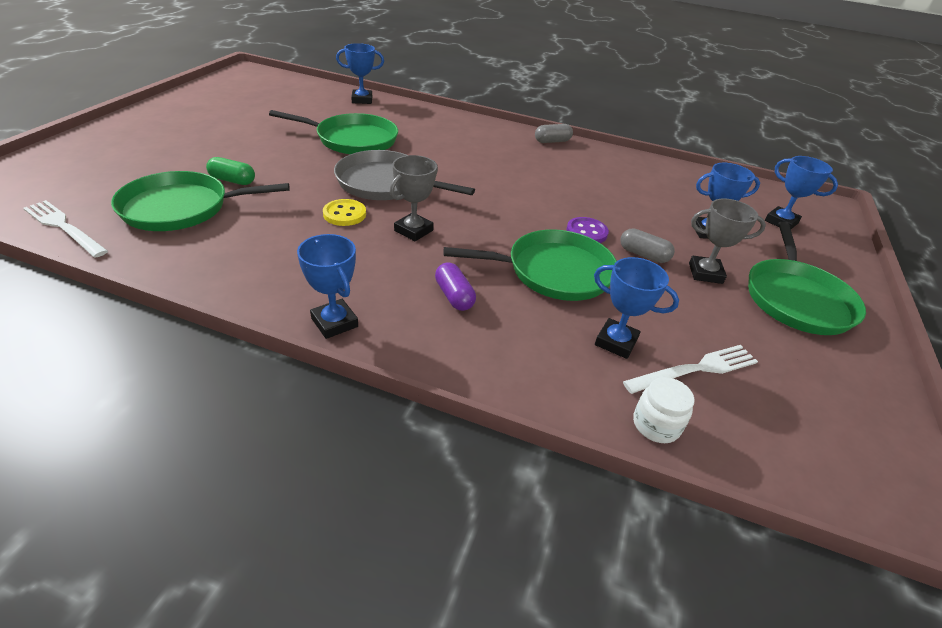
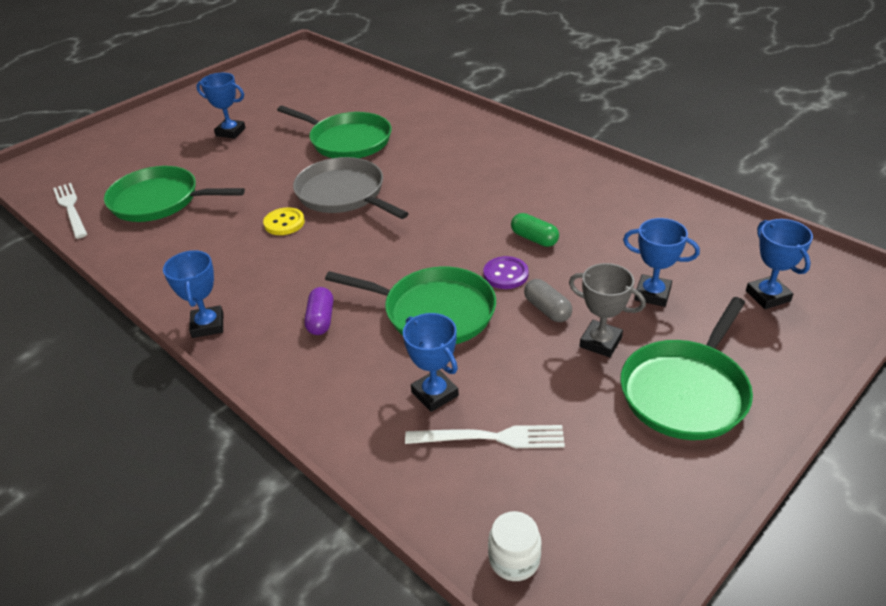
camera: 30 degrees right, 0 degrees up
(233, 180) = (214, 177): green capsule -> green capsule (534, 239)
(362, 100) = (389, 92): blue trophy -> blue trophy (230, 132)
(413, 230) = (333, 248): grey trophy -> none
(552, 141) = (561, 158): grey capsule -> none
(656, 425) = (404, 477): white jar -> white jar (514, 559)

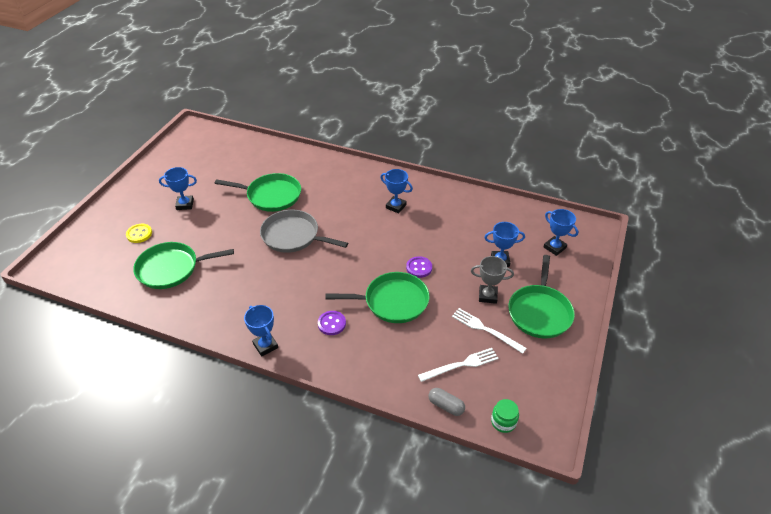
camera: 25 degrees left, 5 degrees up
(71, 208) = (109, 289): white fork -> white fork (485, 329)
(284, 223) = (268, 265): yellow button -> yellow button (139, 234)
(321, 320) = (332, 323): purple capsule -> purple button
(435, 394) = (420, 349): blue trophy -> blue trophy (396, 206)
(514, 559) = (503, 422): white jar -> green jar
(534, 239) = (422, 241): green capsule -> none
(547, 309) = (452, 284): grey capsule -> grey capsule (446, 406)

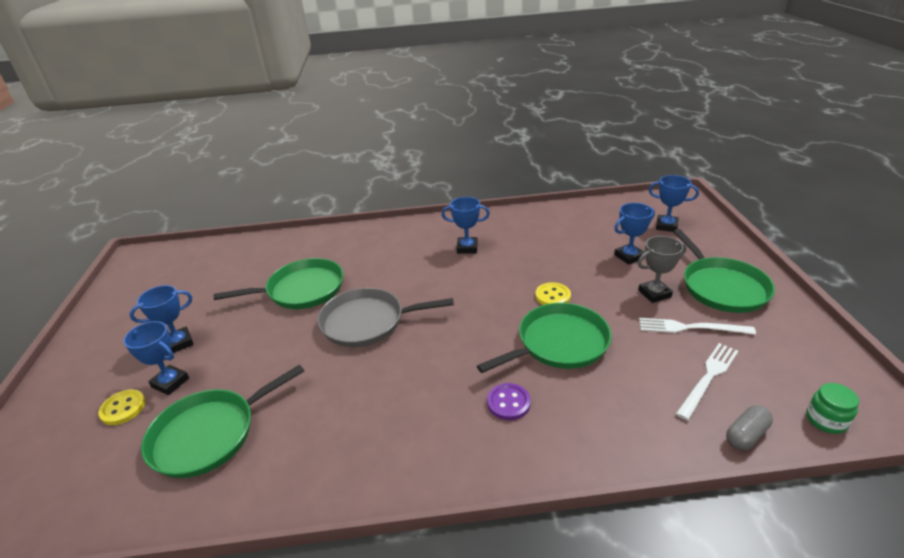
camera: 25 degrees left, 10 degrees down
(265, 346) = (441, 477): blue trophy -> blue trophy (170, 382)
(419, 268) = (552, 296): purple button -> yellow button
(446, 406) = (746, 435): grey capsule -> grey capsule turned 45 degrees counterclockwise

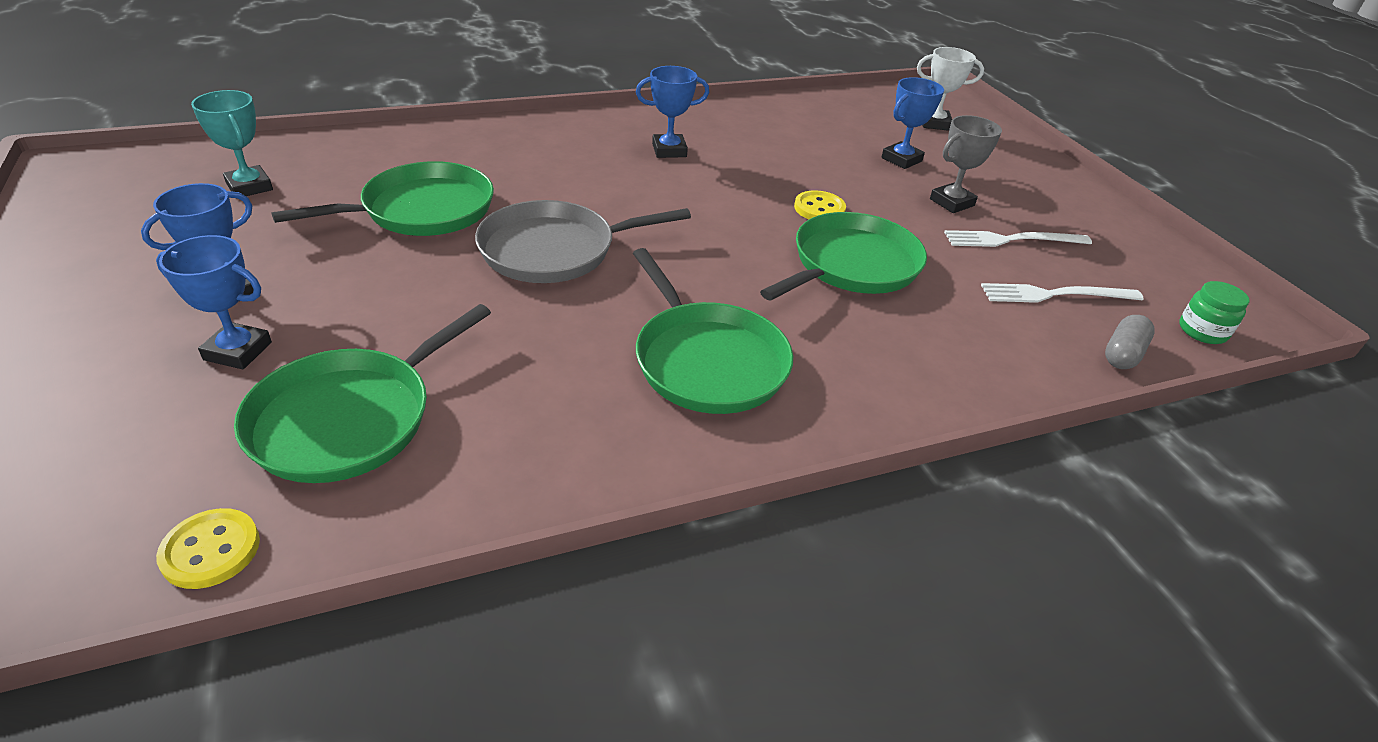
camera: 20 degrees left, 5 degrees up
(123, 408) = (160, 395): yellow button -> yellow button (211, 550)
(217, 271) = (249, 187): none -> turquoise trophy
(508, 403) = (813, 340): purple button -> none
(666, 226) = (934, 123): blue trophy -> white trophy
(708, 378) = (1055, 295): white fork -> white fork turned 120 degrees counterclockwise
(721, 287) = (1030, 193): green pan -> green pan (707, 360)

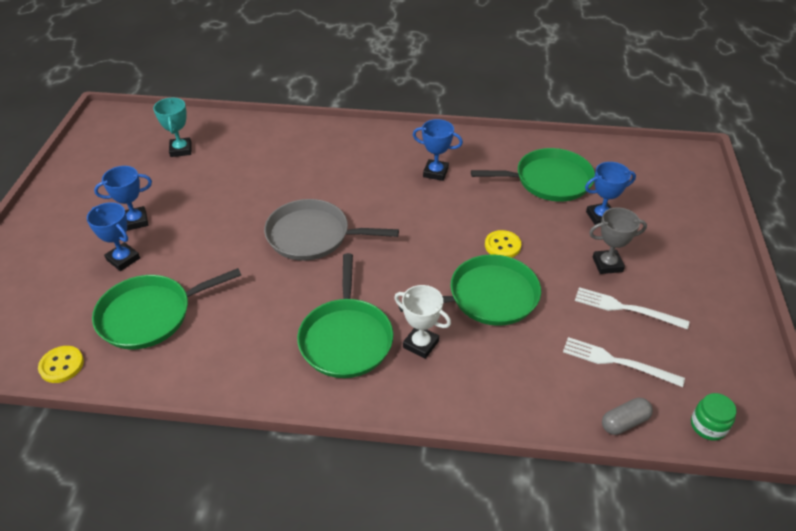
camera: 30 degrees right, 5 degrees up
(422, 210) = (258, 187): green pan -> green pan (549, 180)
(934, 123) = (658, 188): white trophy -> white trophy (421, 344)

